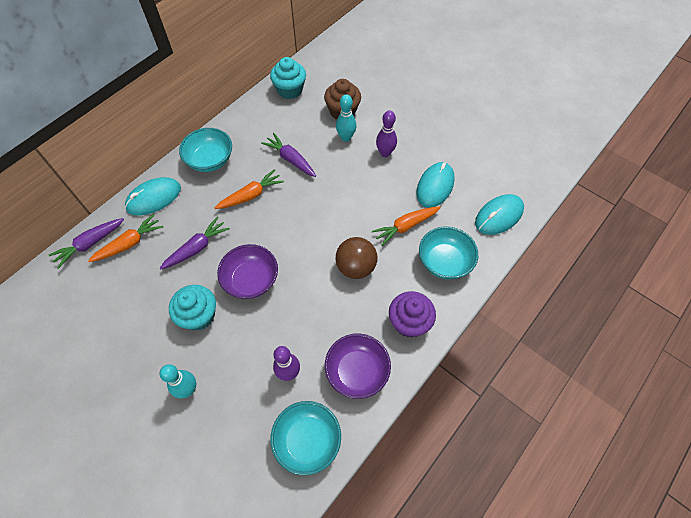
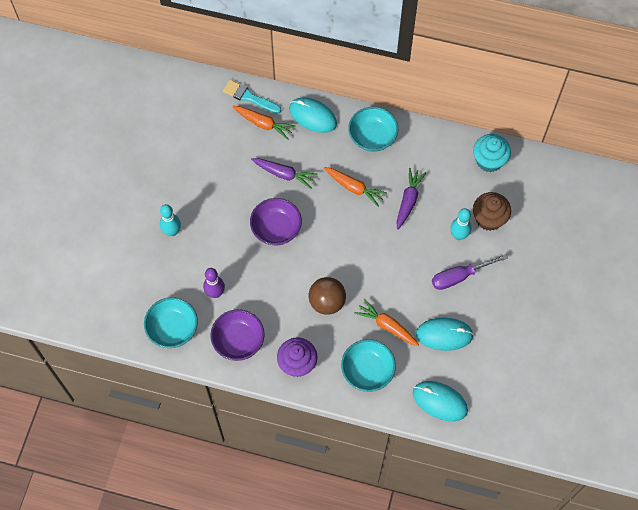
camera: 65 degrees right, 5 degrees up
(90, 244) = (249, 97): purple carrot -> turquoise brush
(199, 315) = (229, 207): turquoise cupcake -> none
(385, 153) = (459, 277): purple bowling pin -> purple screwdriver

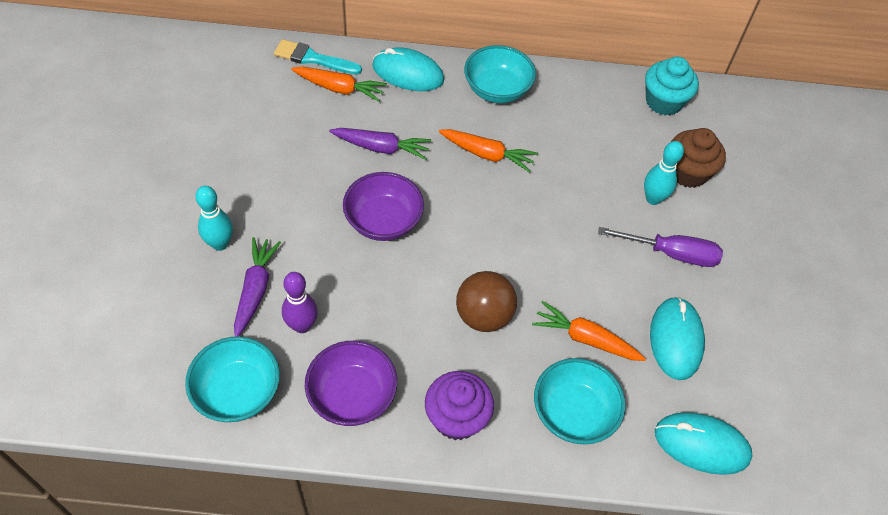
camera: 15 degrees left, 10 degrees down
(408, 201) = (568, 162): purple carrot -> purple carrot (255, 290)
(444, 335) = (676, 339): turquoise mouse -> turquoise mouse turned 75 degrees counterclockwise
(459, 277) = (672, 254): purple screwdriver -> purple screwdriver turned 135 degrees counterclockwise

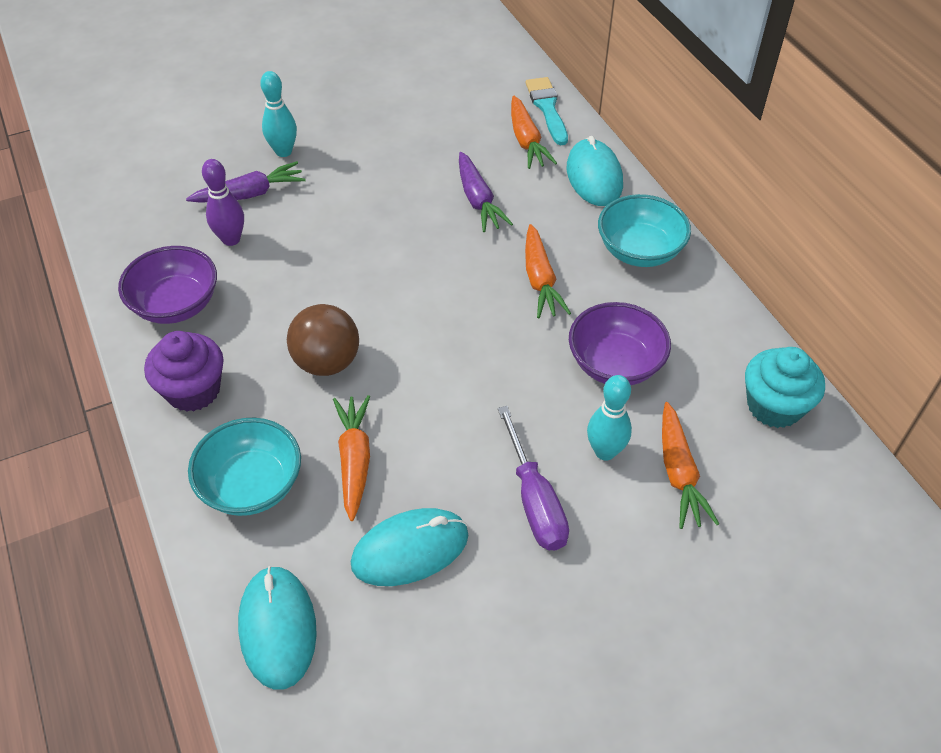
camera: 65 degrees right, 5 degrees down
(238, 392) = (139, 231): turquoise bowl -> none
(383, 221) = (388, 240): purple bowl -> purple bowl (615, 364)
(688, 172) = (679, 473): brown cupcake -> orange carrot

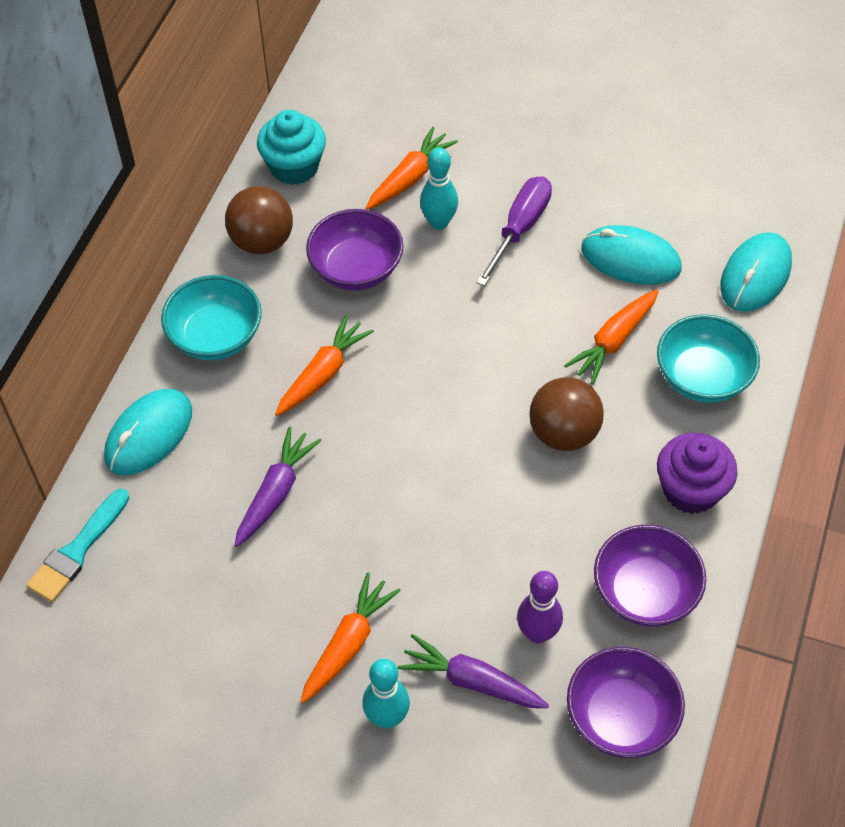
camera: 135 degrees left, 5 degrees up
(138, 233) = (621, 717): none -> purple bowl
(526, 141) = (149, 525): orange carrot -> orange carrot (348, 644)
(706, 331) = (262, 241): none -> brown ball

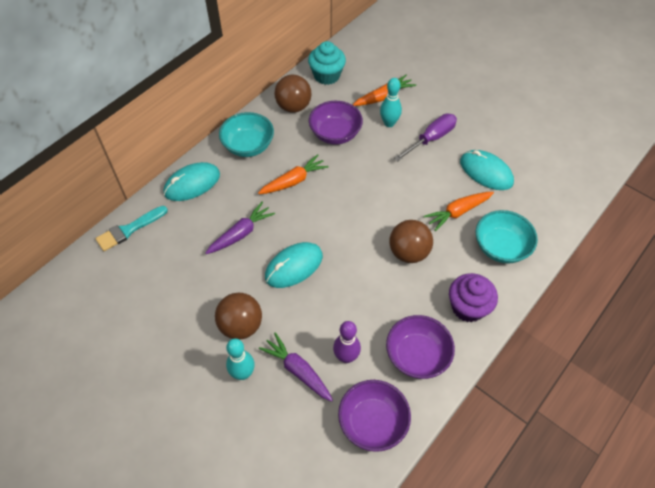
camera: 20 degrees right, 0 degrees up
(348, 644) = (241, 326): orange carrot -> brown ball
(755, 275) = (554, 201): turquoise mouse -> turquoise mouse (294, 266)

